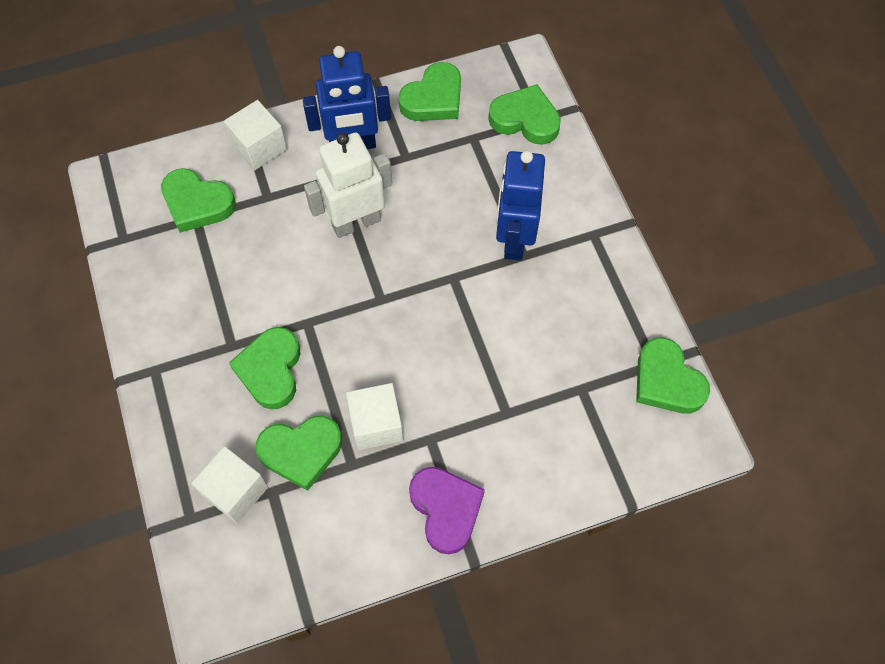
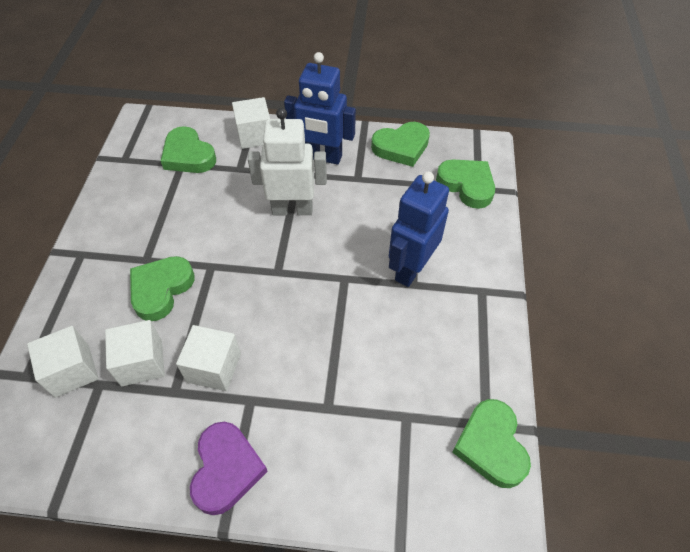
camera: 25 degrees right, 10 degrees down
(301, 451) = (142, 362): green heart -> white cube

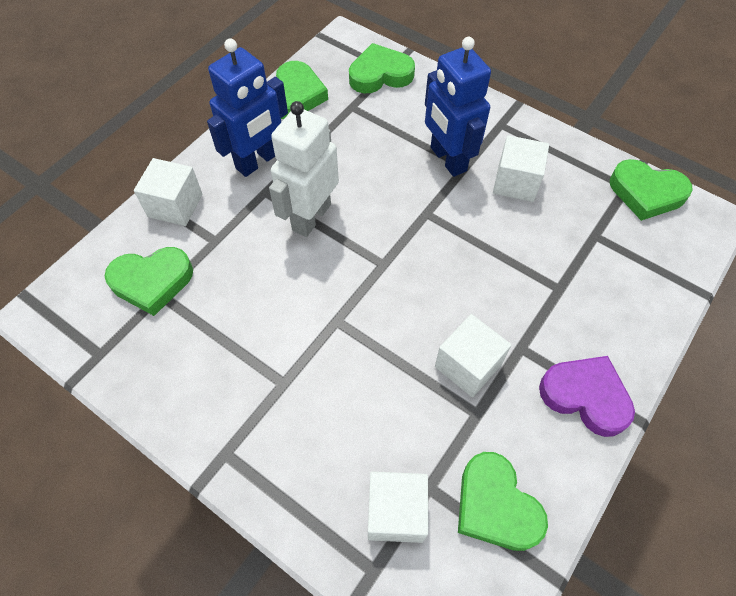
camera: 60 degrees left, 5 degrees up
(142, 362) = (425, 433): white cube -> white cube (516, 182)
(161, 289) = (338, 381): green heart -> green heart (495, 506)

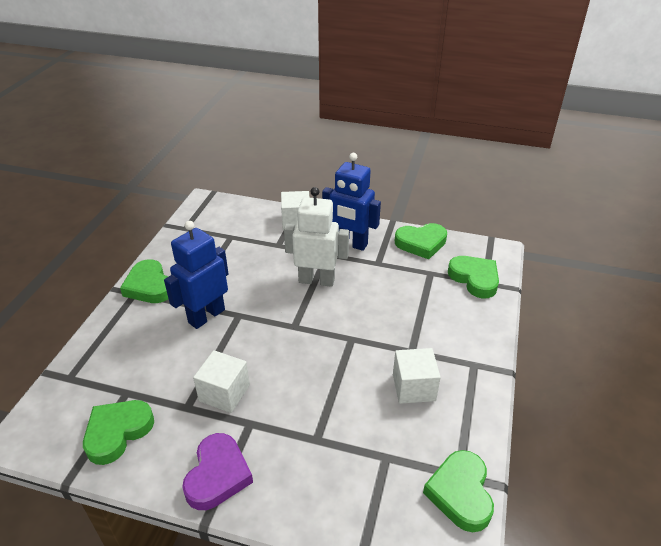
camera: 70 degrees right, 20 degrees down
(152, 282) = (238, 231): green heart -> green heart (149, 286)
(396, 512) = (107, 379): white cube -> none
(447, 159) = (412, 338): blue robot -> blue robot (206, 316)

